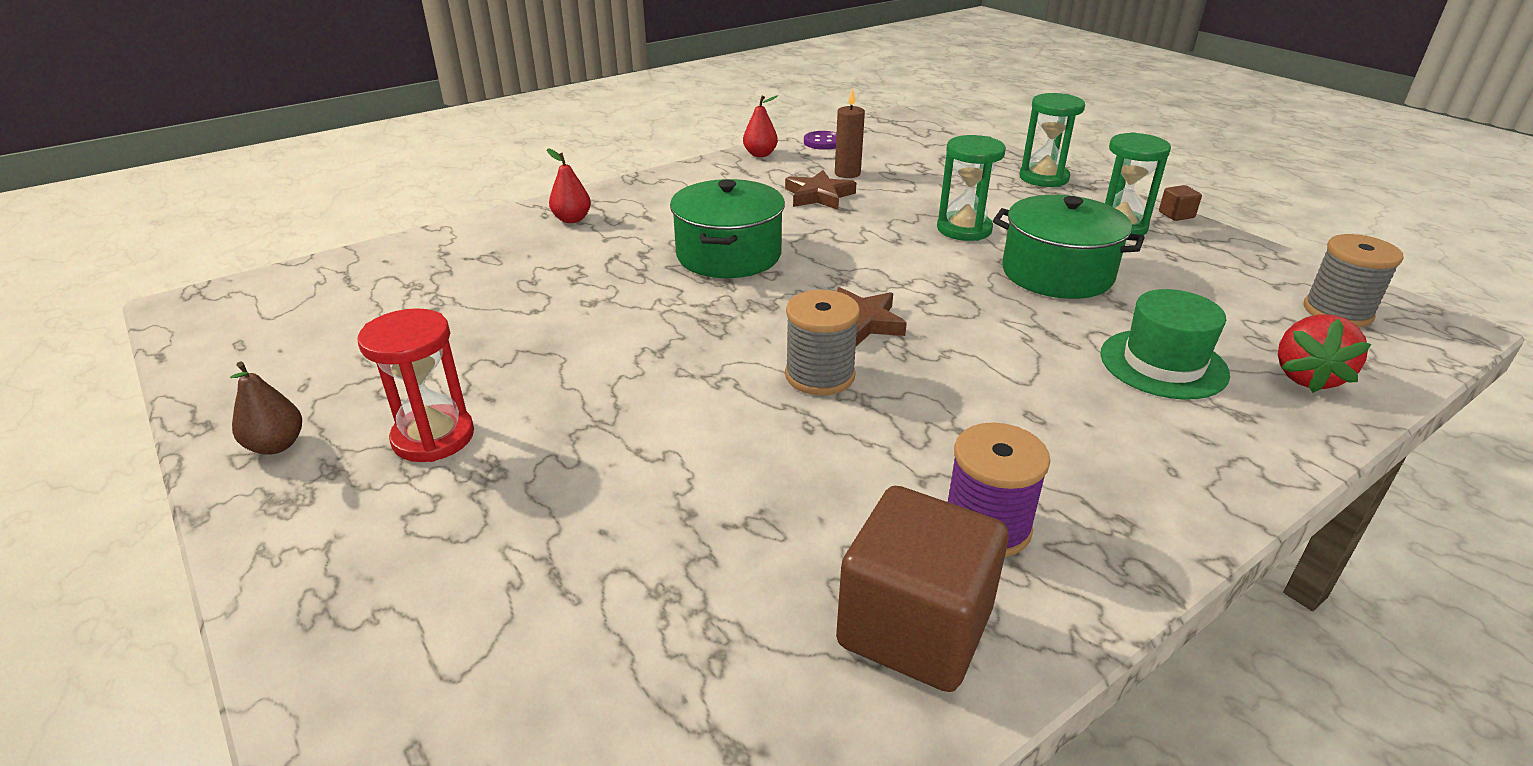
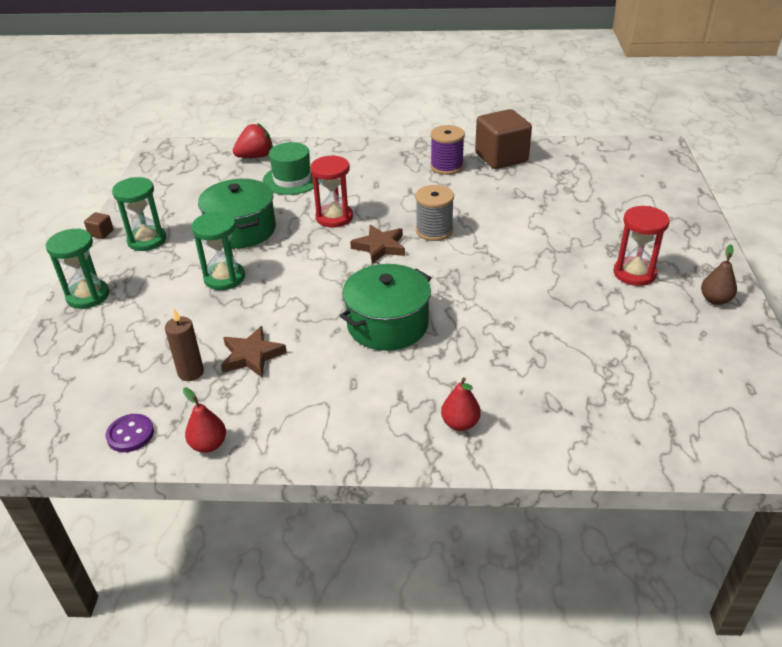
camera: 140 degrees left, 5 degrees up
(986, 334) = (334, 217): none -> red hourglass
(1337, 312) = (180, 167): grey spool -> none

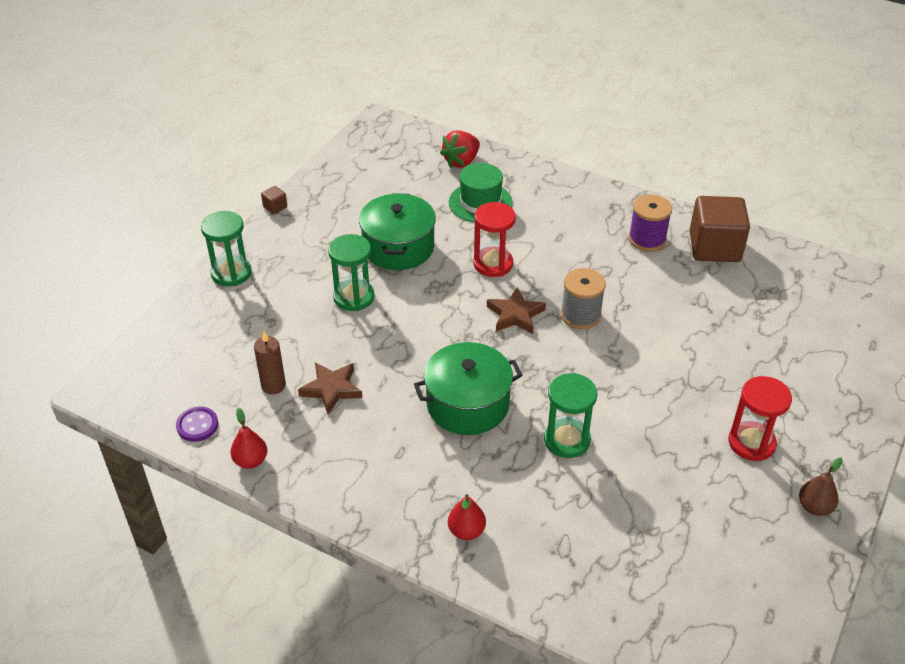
camera: 25 degrees right, 5 degrees up
(147, 240) = (309, 229): green hourglass -> green hourglass (567, 440)
(255, 157) = (461, 161): red strawberry -> red strawberry turned 135 degrees clockwise

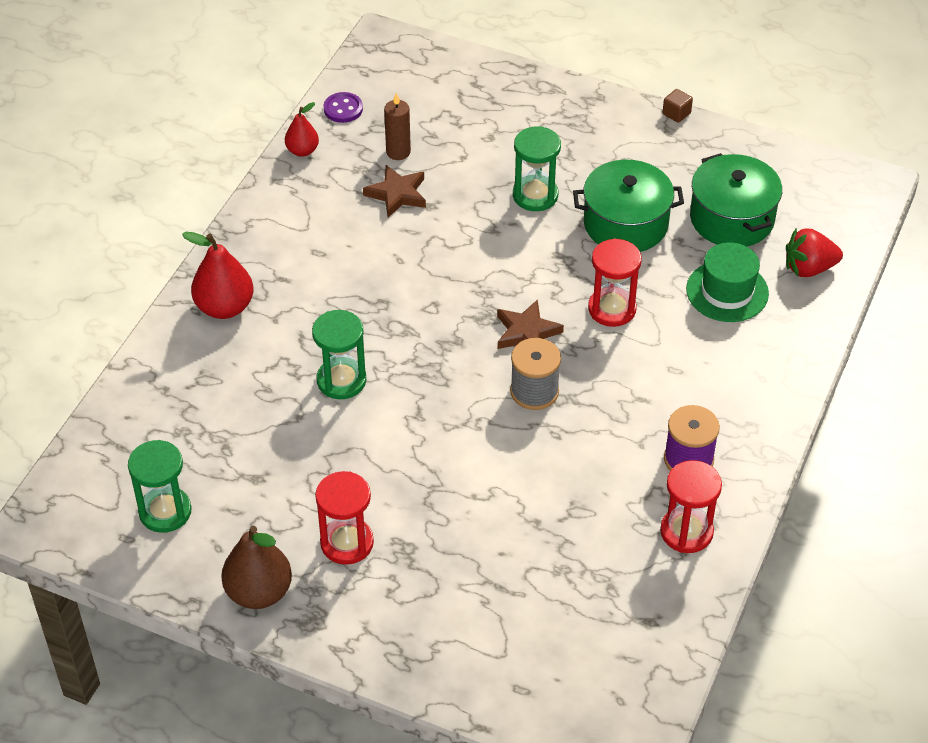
camera: 85 degrees right, 5 degrees up
(231, 273) = (558, 97): green hourglass -> green hourglass (165, 511)
(461, 161) = (809, 268): red strawberry -> red strawberry turned 45 degrees counterclockwise
(466, 531) = (224, 307): red pear -> red pear, size x1.68
(467, 404) = (385, 299): green pot -> green pot (731, 218)
(714, 247) = (686, 532): brown cube -> red hourglass
(814, 507) = (259, 592): brown pear -> brown pear, size x1.68

